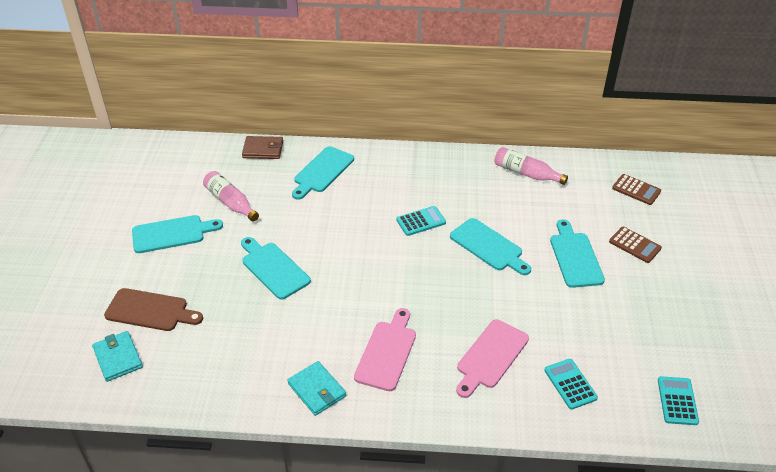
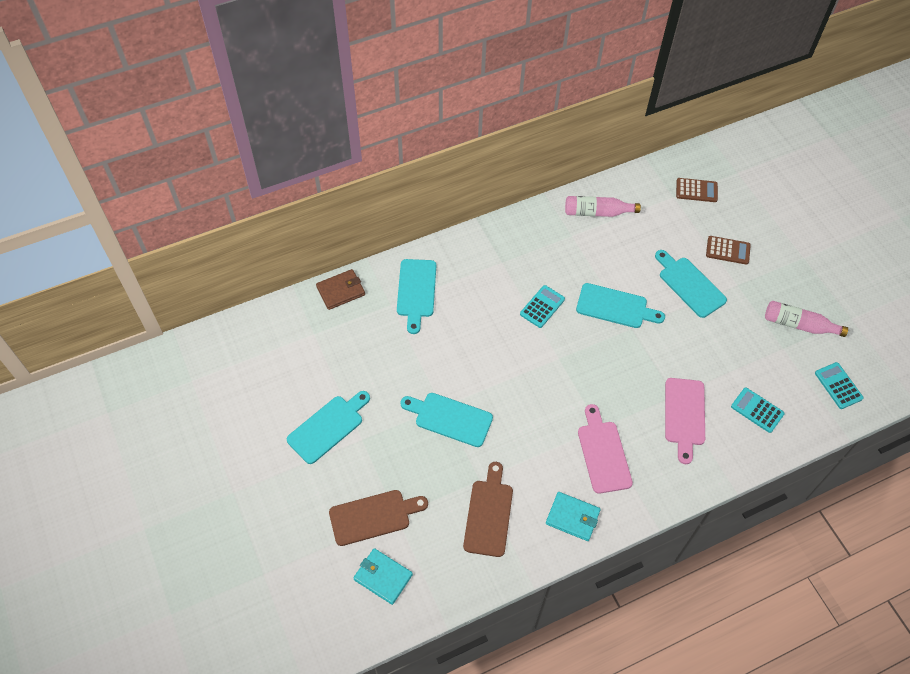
camera: 30 degrees left, 15 degrees up
(230, 202) = (356, 366): pink bottle -> pink bottle (799, 324)
(245, 352) = (489, 514): none -> brown cutting board

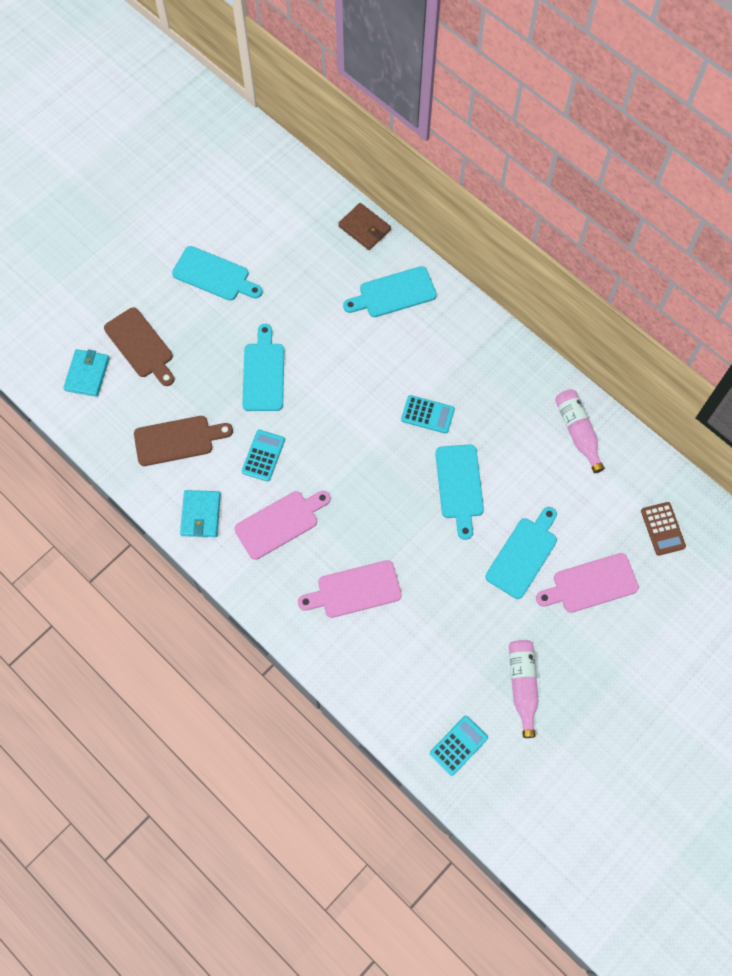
camera: 70 degrees right, 10 degrees up
(727, 250) = (591, 584): brown calculator -> pink cutting board
(757, 410) = (391, 663): turquoise calculator -> turquoise calculator (263, 456)

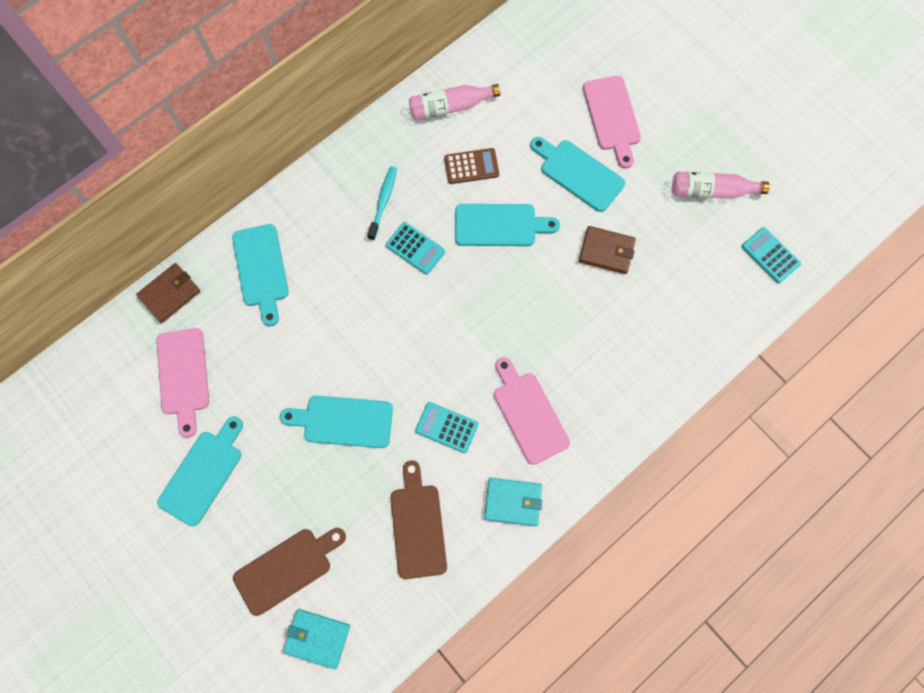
camera: 85 degrees left, 5 degrees up
(355, 590) = (609, 340): pink cutting board -> pink cutting board (183, 376)
(427, 414) = (415, 248): turquoise calculator -> turquoise calculator turned 105 degrees clockwise
(444, 584) = (606, 251): none -> brown wallet
(470, 383) = (383, 202): none -> turquoise toothbrush
(662, 529) = (559, 47): brown calculator -> brown calculator (471, 166)

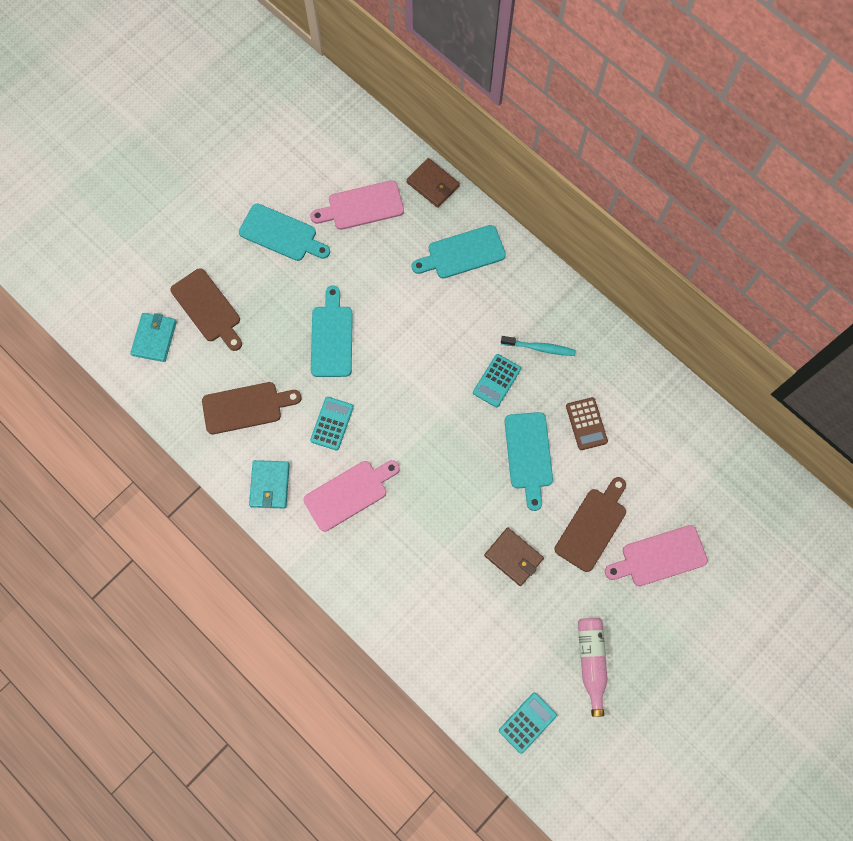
camera: 85 degrees right, 0 degrees up
(450, 107) = (647, 398): pink bottle -> none
(578, 173) = (592, 526): turquoise cutting board -> brown cutting board
(606, 251) = (513, 557): brown wallet -> brown wallet turned 60 degrees counterclockwise

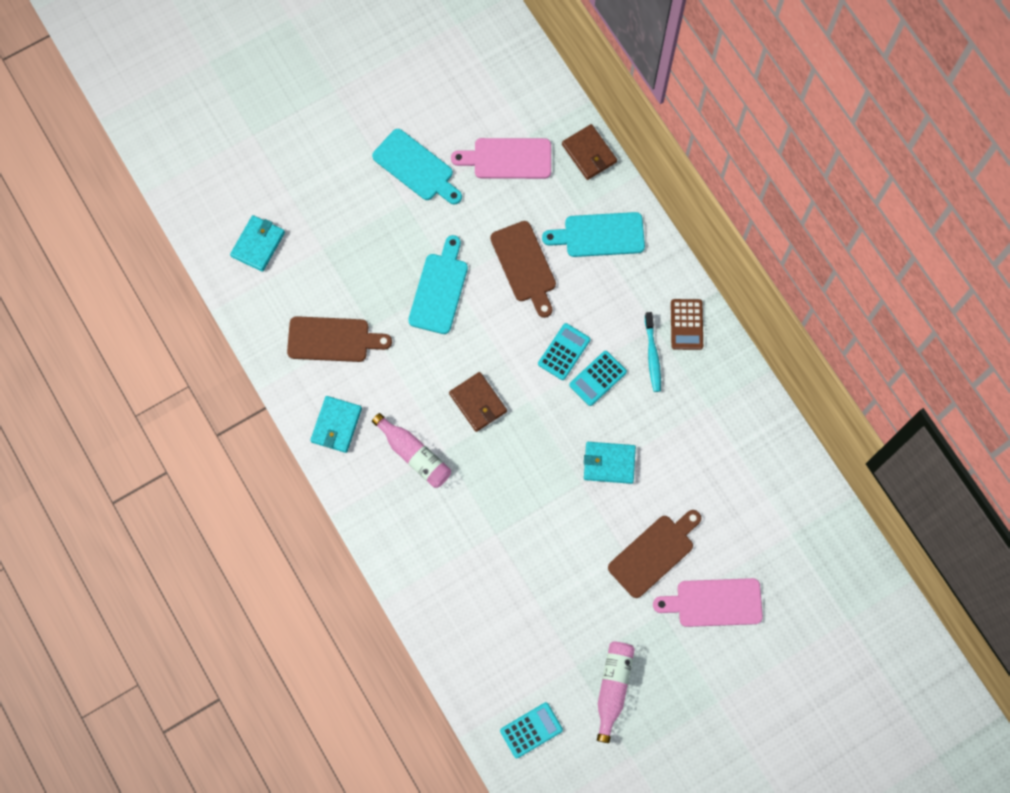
camera: 15 degrees right, 0 degrees up
(208, 308) = (320, 227): brown cutting board -> brown cutting board (524, 265)
(332, 423) = (416, 379): turquoise calculator -> turquoise calculator (564, 352)
(349, 493) = (414, 454): pink cutting board -> pink bottle
(513, 557) = (564, 563): brown wallet -> brown wallet (478, 402)
(528, 455) = (609, 463): turquoise cutting board -> turquoise wallet
(539, 348) = (652, 355): turquoise toothbrush -> turquoise toothbrush turned 60 degrees clockwise
(586, 424) = (678, 447): brown calculator -> brown calculator (686, 324)

